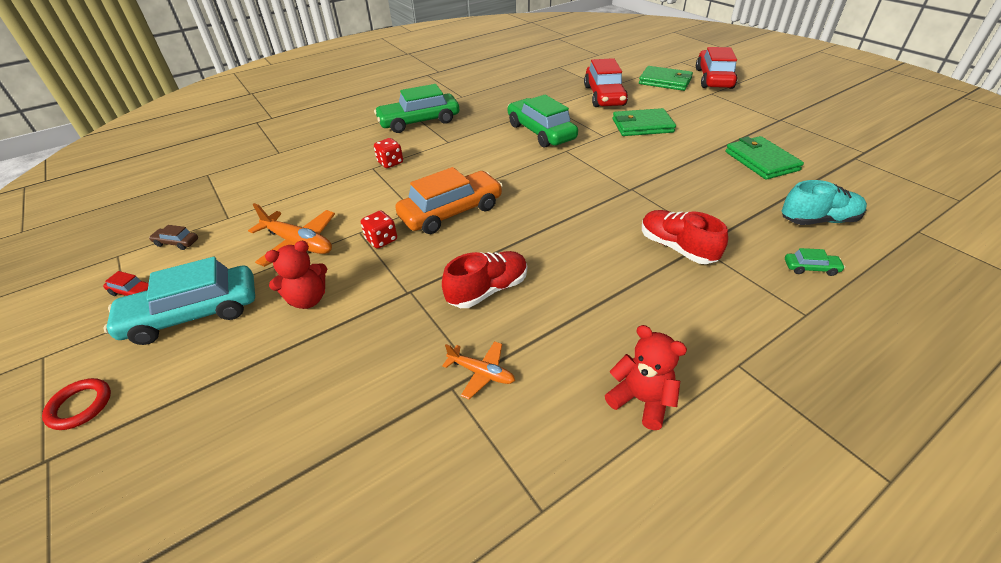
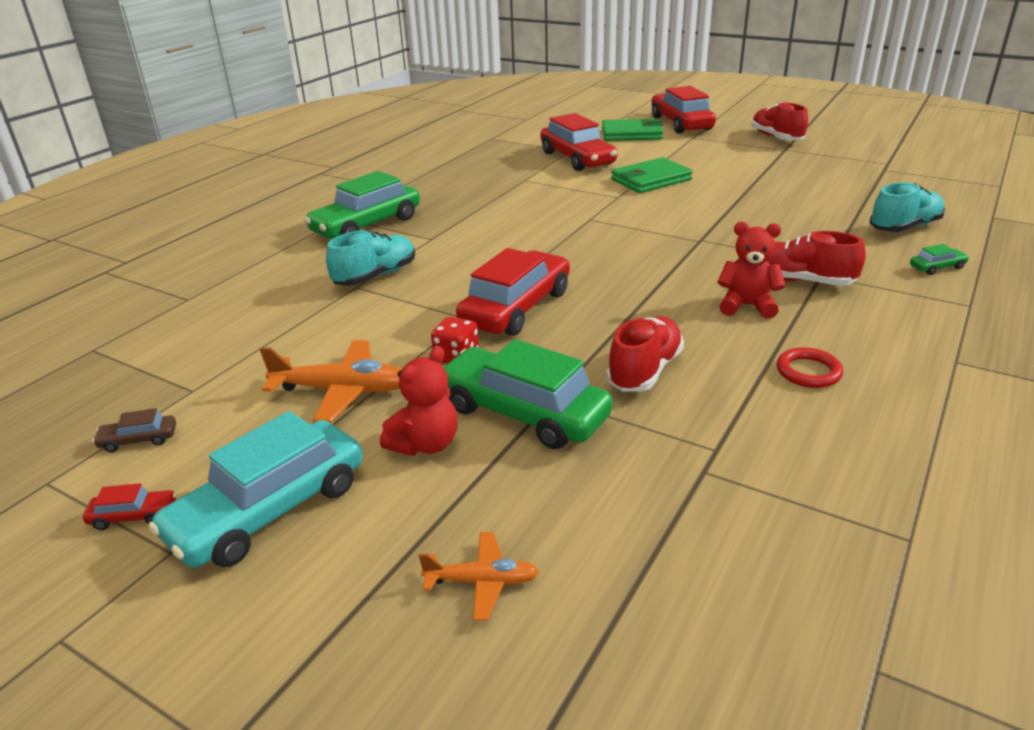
camera: 25 degrees left, 10 degrees down
(80, 406) = (207, 669): red ring -> red ring (808, 372)
(390, 163) = (375, 276): red dice -> turquoise shoe
(451, 212) = (516, 308): orange car -> red car
(481, 373) = (722, 447): orange plane -> orange plane (482, 581)
(540, 132) = (540, 207): green car -> green car (523, 412)
(641, 400) = (902, 417): red teddy bear -> red teddy bear (747, 306)
(761, 161) = (803, 188): green wallet -> none
(783, 106) = (776, 137): none -> red shoe

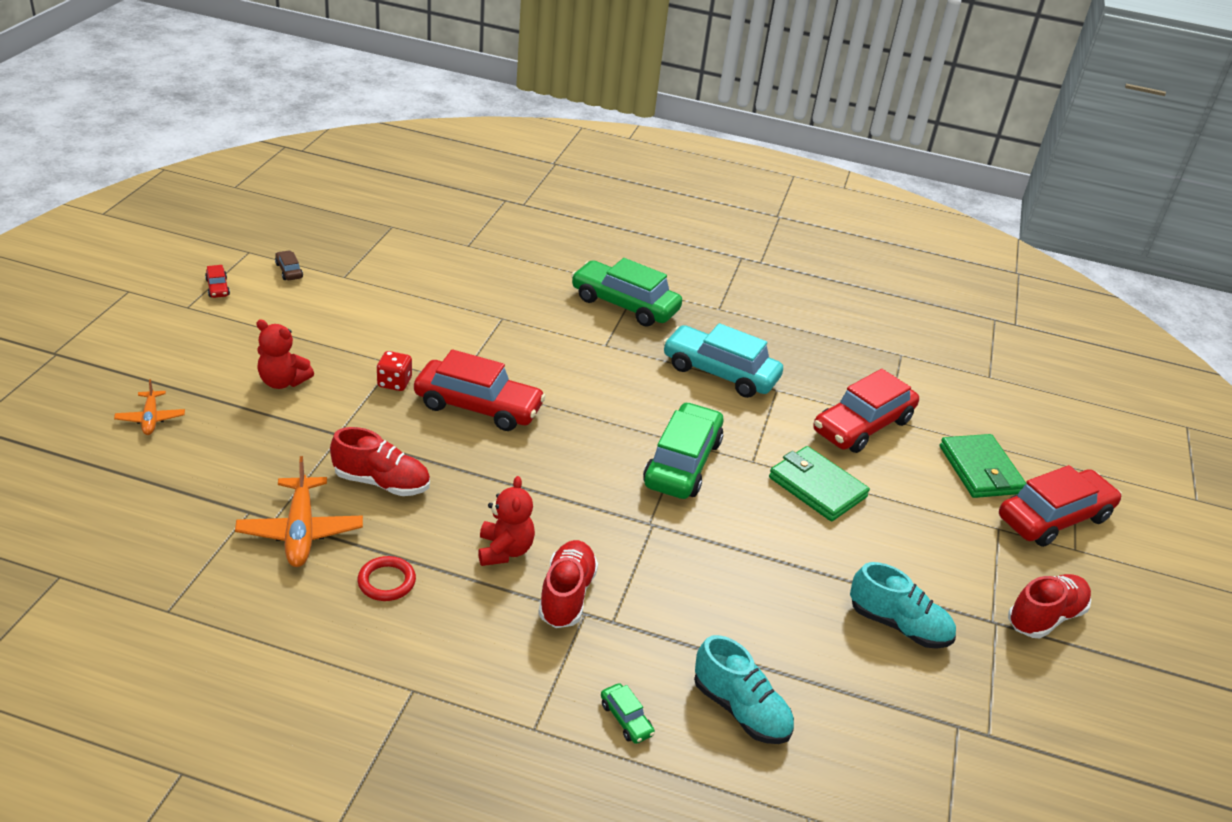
camera: 70 degrees right, 5 degrees up
(269, 510) = (219, 332): turquoise car -> turquoise car (720, 373)
(342, 391) = (346, 337): orange plane -> orange plane (300, 531)
(375, 276) = (523, 325): turquoise shoe -> turquoise shoe (898, 625)
(523, 412) = (321, 422): green car -> green car (682, 463)

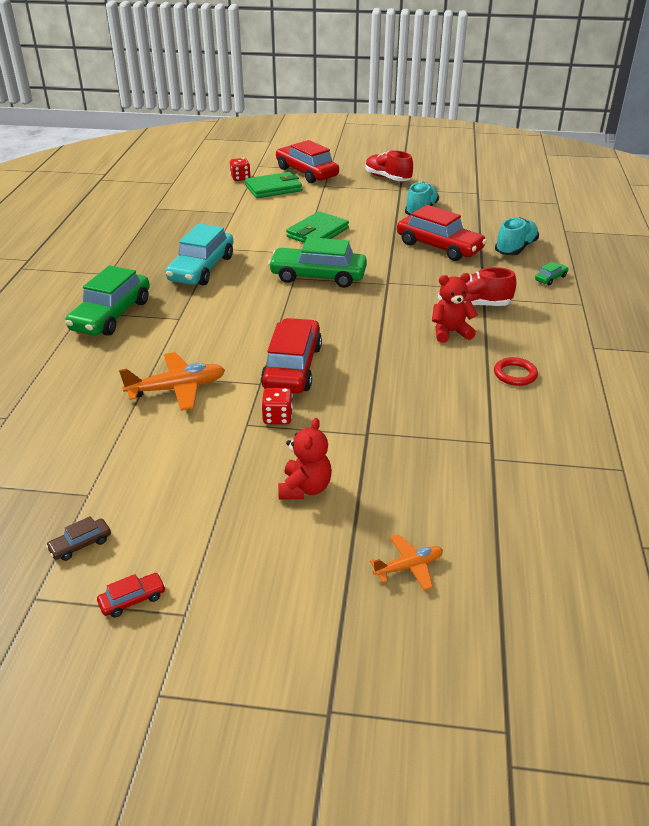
camera: 95 degrees left, 0 degrees up
(300, 531) = (495, 425): orange plane -> orange plane (177, 388)
(382, 482) = (414, 397): red shoe -> none
(862, 426) = (245, 220): red car -> red car (439, 247)
(1017, 442) = (240, 178): none -> red dice

